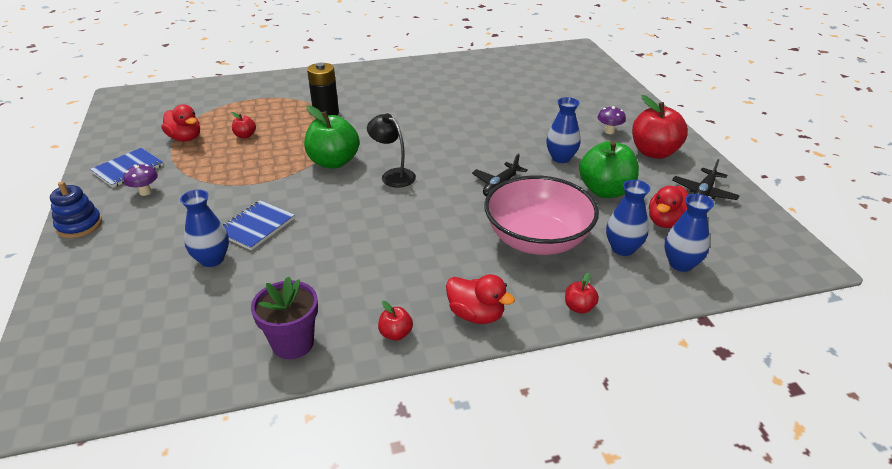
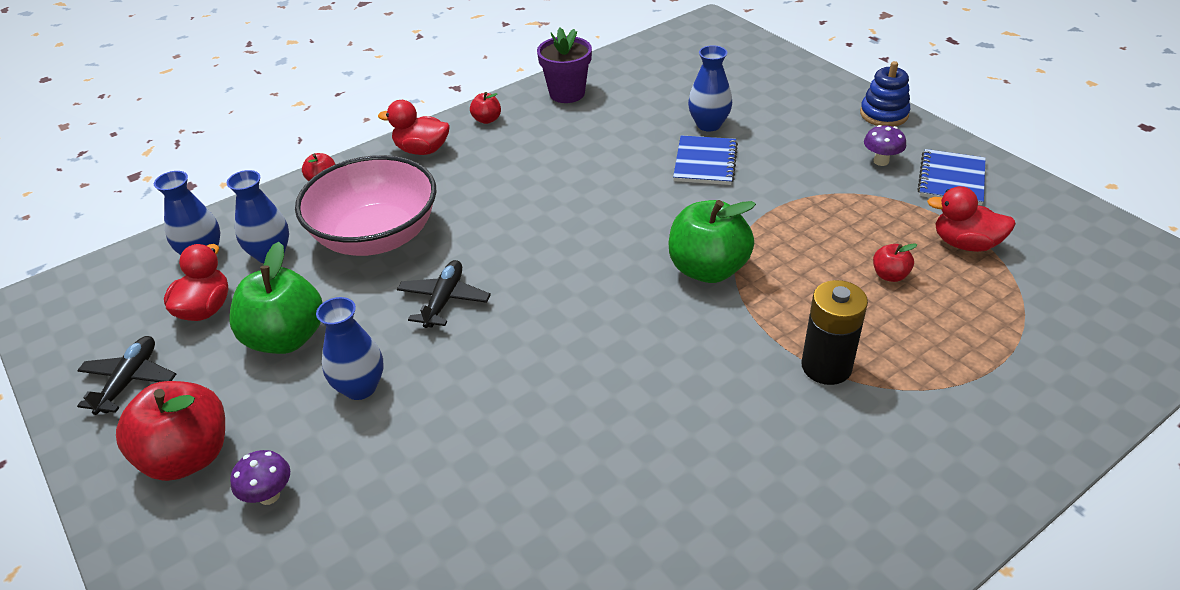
camera: 160 degrees right, 5 degrees up
(393, 175) = (606, 273): black lamp -> none

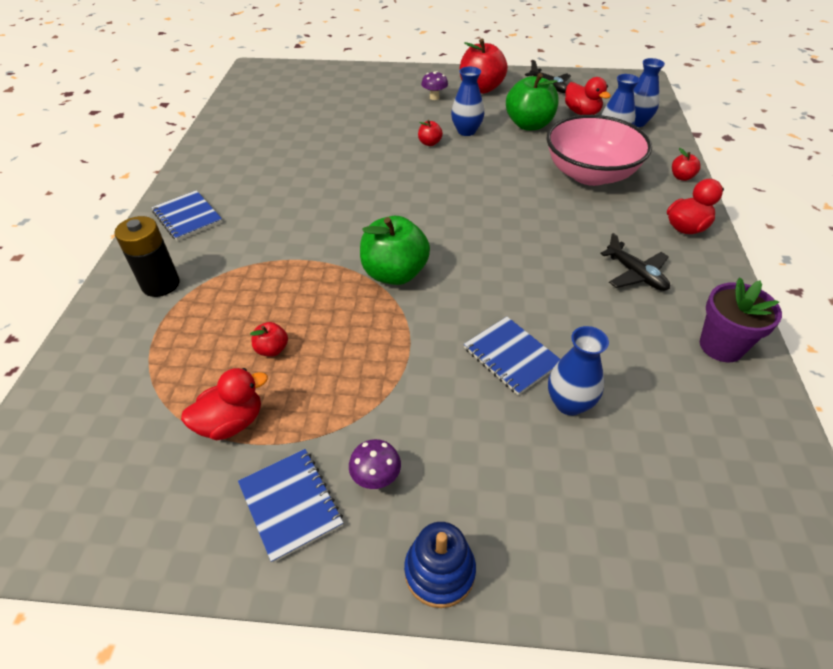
camera: 130 degrees right, 5 degrees up
(444, 300) = (499, 173): black plane -> black plane (635, 274)
(487, 120) = (709, 277): red apple -> red apple (429, 143)
(826, 366) = (265, 263): black battery -> black battery (161, 284)
(876, 515) = (187, 217): none -> blue notebook

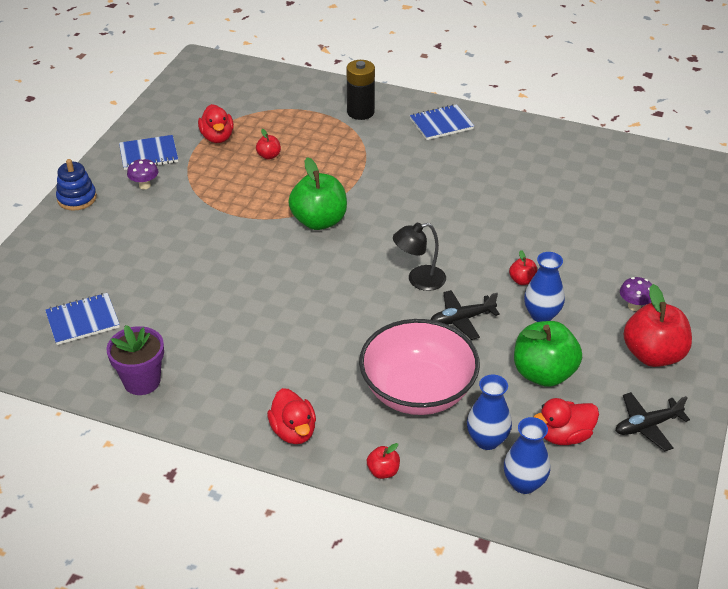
camera: 105 degrees right, 5 degrees down
(457, 193) = (419, 280): none -> black lamp
(511, 357) = (200, 261): blue notebook -> blue notebook (83, 320)
(569, 403) = (144, 278): blue vase -> none
(635, 274) = (247, 363): black plane -> black plane (462, 319)

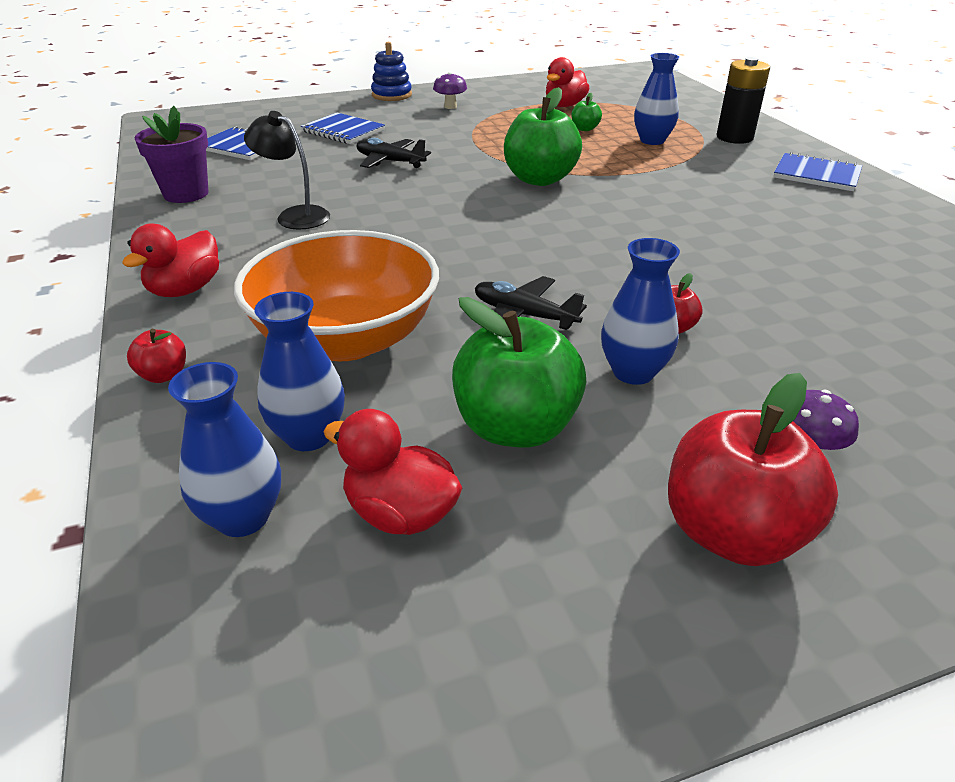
camera: 50 degrees right, 5 degrees down
(149, 154) = (491, 95): blue notebook -> blue notebook (343, 131)
(269, 156) = (585, 129): red apple -> green apple
(323, 143) = (652, 140): none -> blue vase
(418, 391) = (346, 339): pink bowl -> orange bowl
(419, 280) = (546, 261): black lamp -> black lamp (295, 216)
(647, 426) = (543, 615): black plane -> black plane (390, 161)

